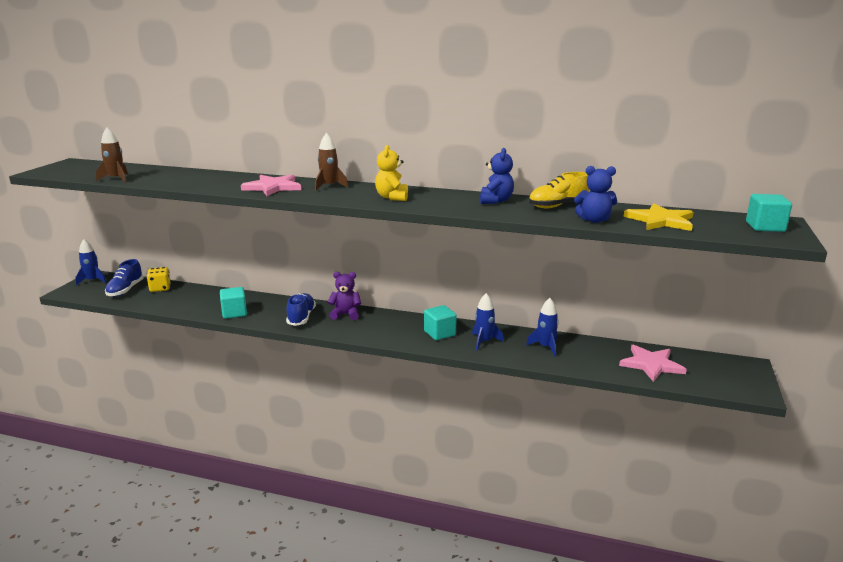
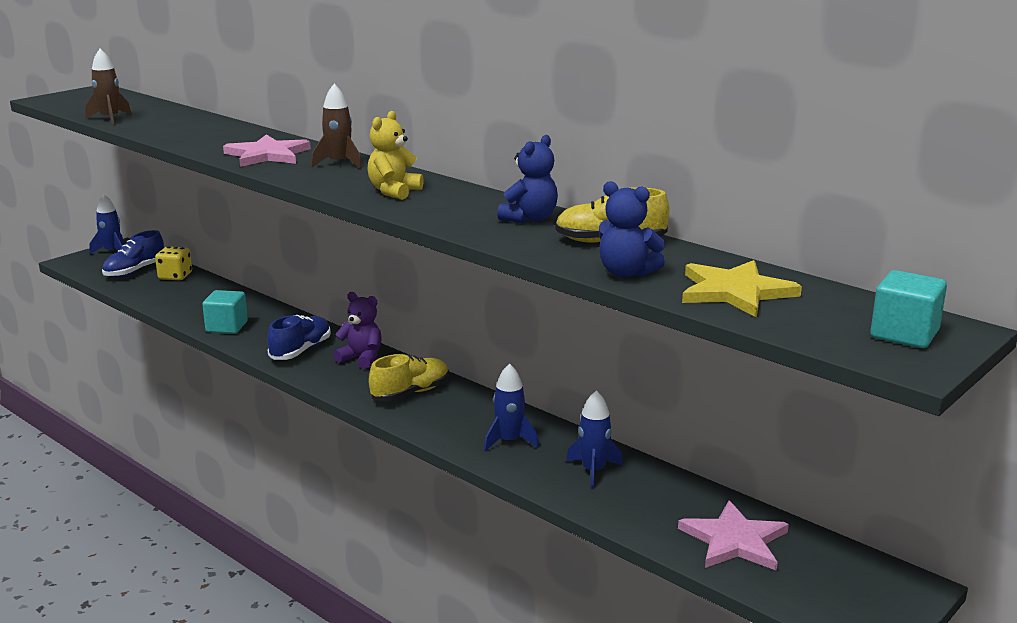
camera: 25 degrees right, 0 degrees up
(398, 328) = (410, 393): none -> yellow shoe
(439, 333) = (459, 414): turquoise cube -> none

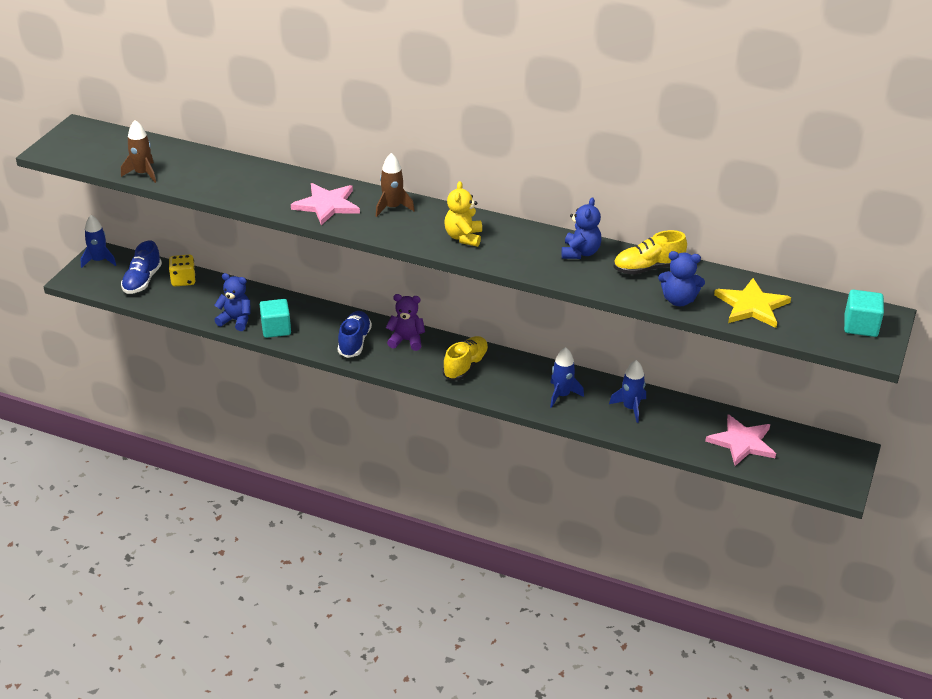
camera: 20 degrees left, 15 degrees up
(192, 314) = (236, 320): none -> blue teddy bear

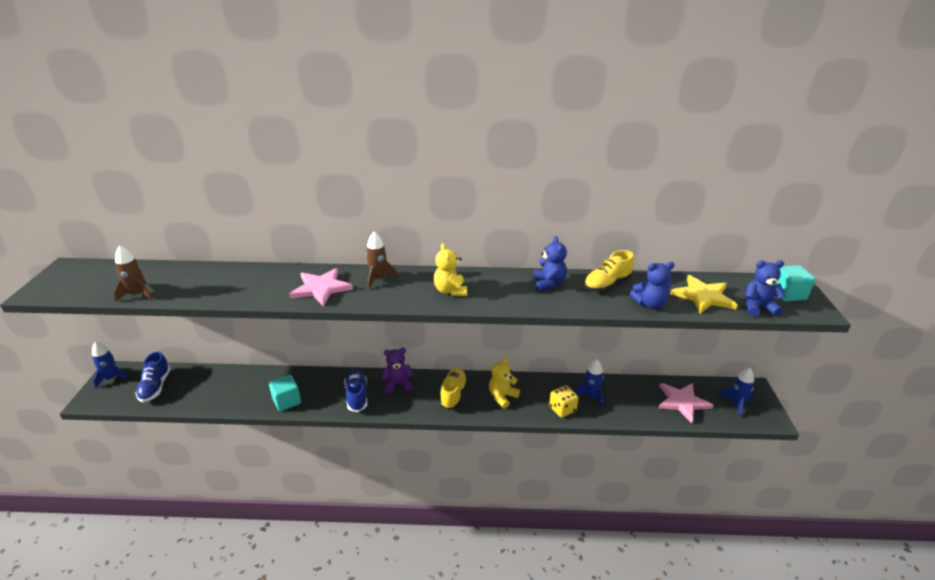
camera: 20 degrees left, 5 degrees down
(183, 280) = (193, 378): yellow dice -> yellow dice (562, 409)
(236, 320) = (249, 402): blue teddy bear -> blue teddy bear (758, 307)
(522, 383) = (502, 397): none -> yellow teddy bear
(562, 395) = (536, 399): blue rocket -> blue rocket (736, 404)

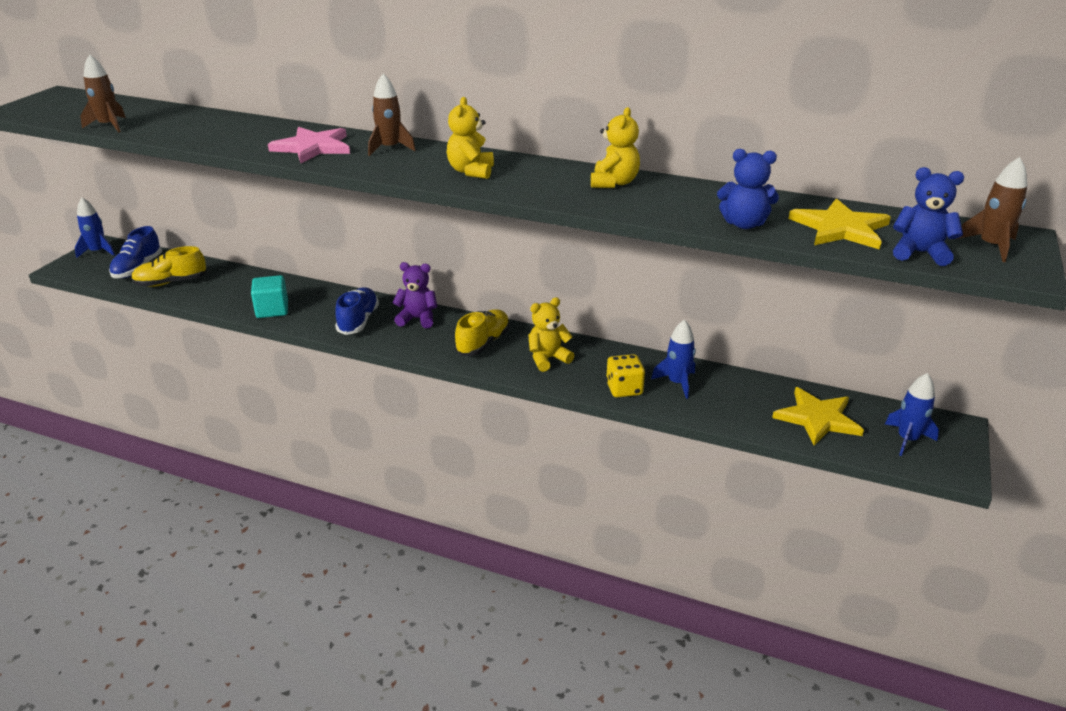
camera: 20 degrees right, 0 degrees up
(548, 283) = (614, 183): blue teddy bear -> yellow teddy bear
(607, 284) = (699, 195): yellow shoe -> yellow shoe (171, 282)
(682, 402) = (817, 418): pink star -> yellow star
(787, 294) = (991, 246): turquoise cube -> brown rocket

